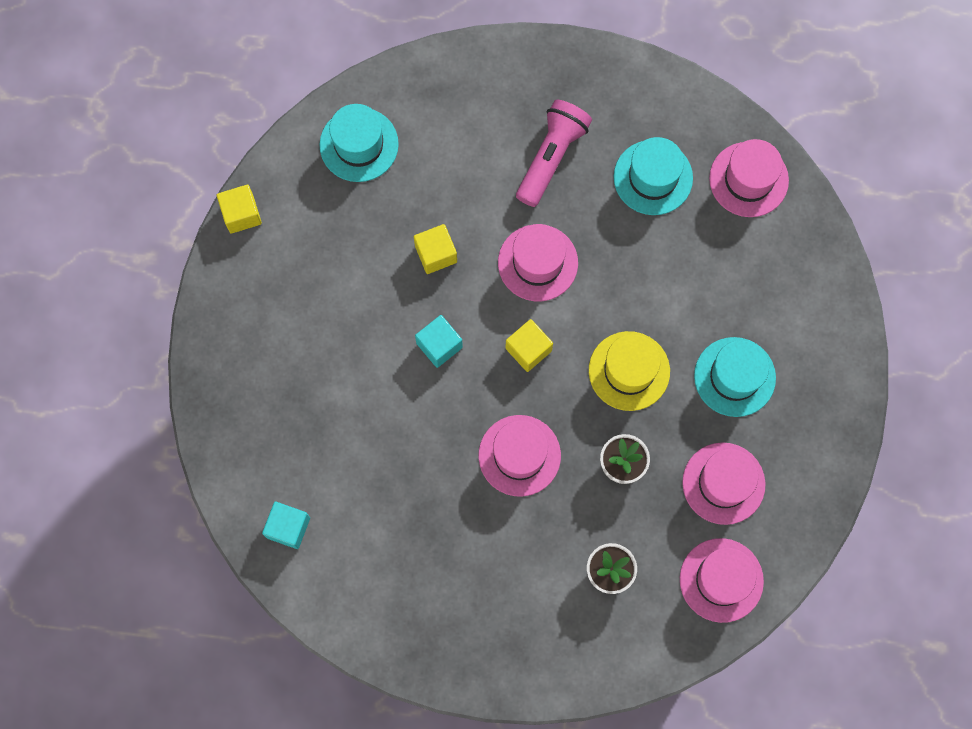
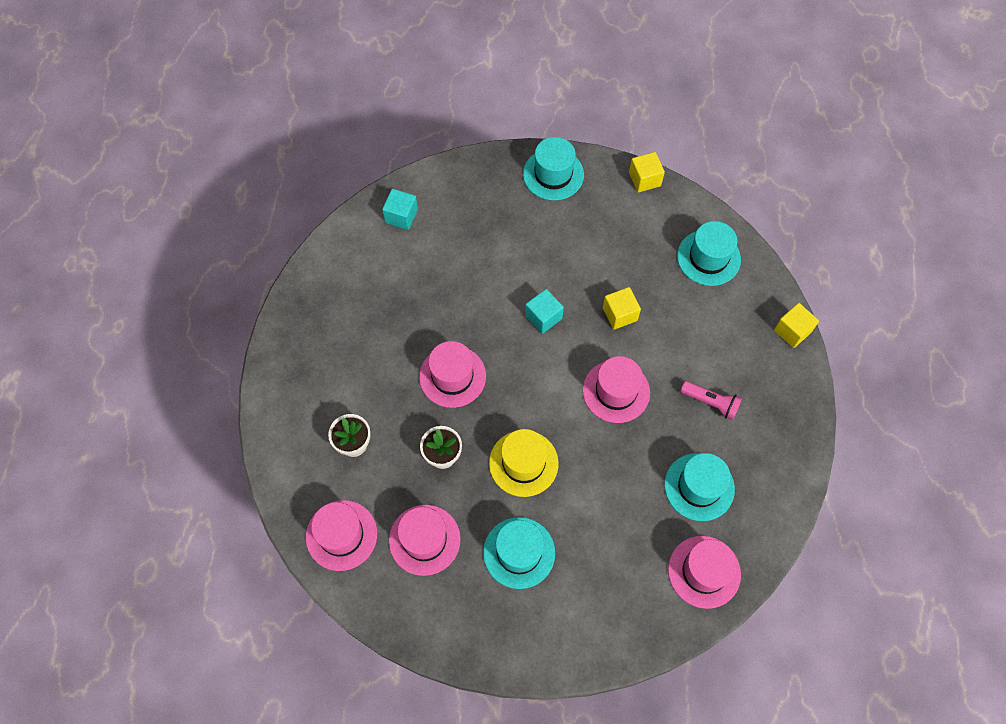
camera: 90 degrees right, 10 degrees down
(229, 329) = (553, 174): none -> turquoise hat
(528, 349) = (541, 383): yellow cube -> yellow cube (792, 331)
(551, 157) = (711, 402): pink flashlight -> pink flashlight, size x0.65

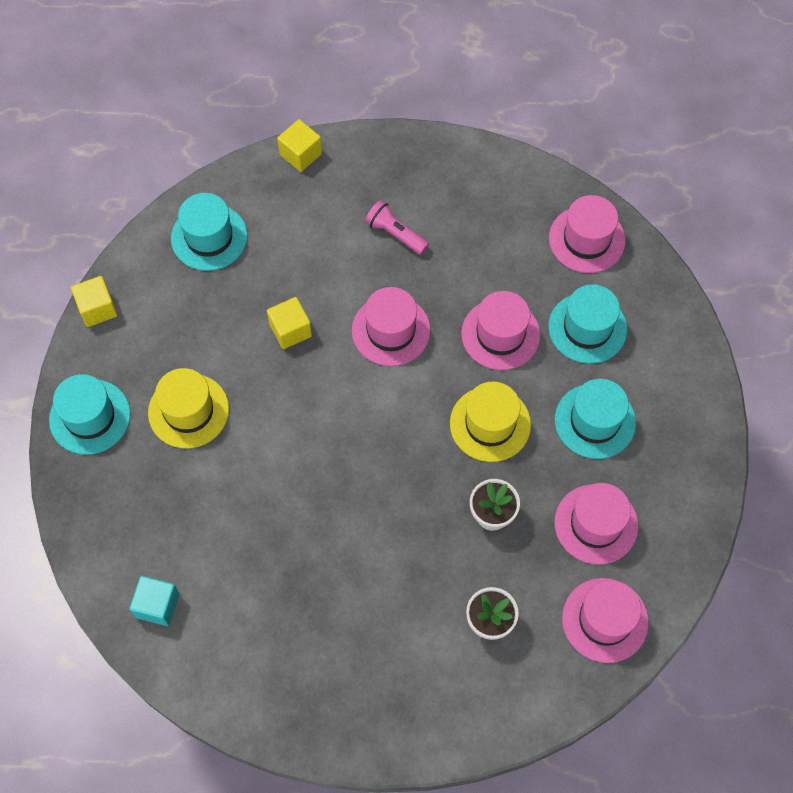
camera: 95 degrees left, 0 degrees up
(452, 376) = (388, 514): pink hat -> pink hat (500, 334)
(543, 317) = (300, 415): turquoise cube -> none
(553, 239) = (188, 411): none -> yellow hat
(699, 487) = (495, 245): turquoise hat -> turquoise hat (587, 328)
(711, 402) = (395, 234): pink flashlight -> pink flashlight turned 75 degrees counterclockwise

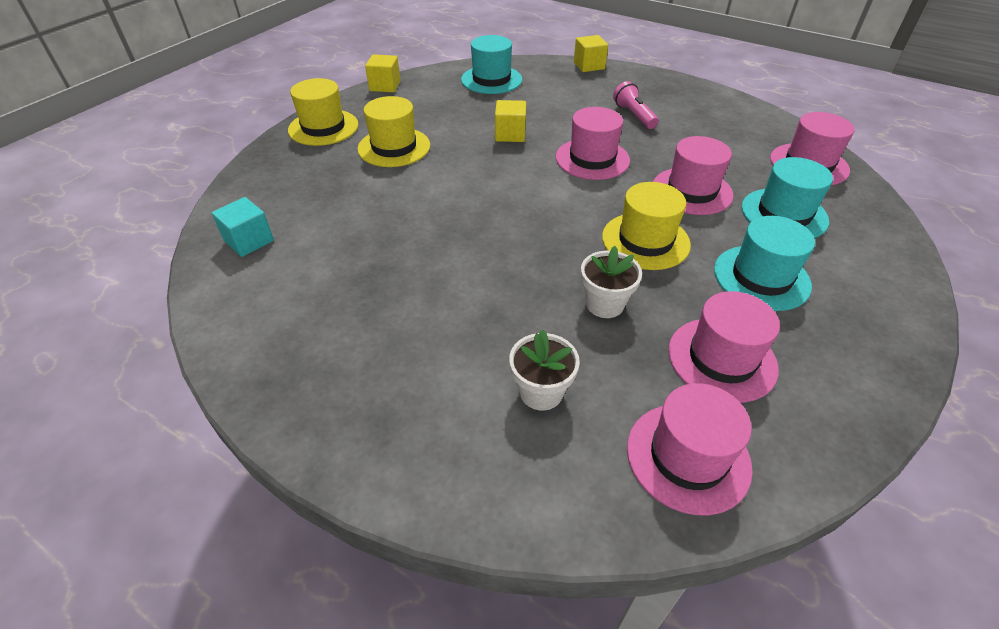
camera: 30 degrees right, 20 degrees down
(90, 417) = (323, 127): turquoise hat -> yellow hat

